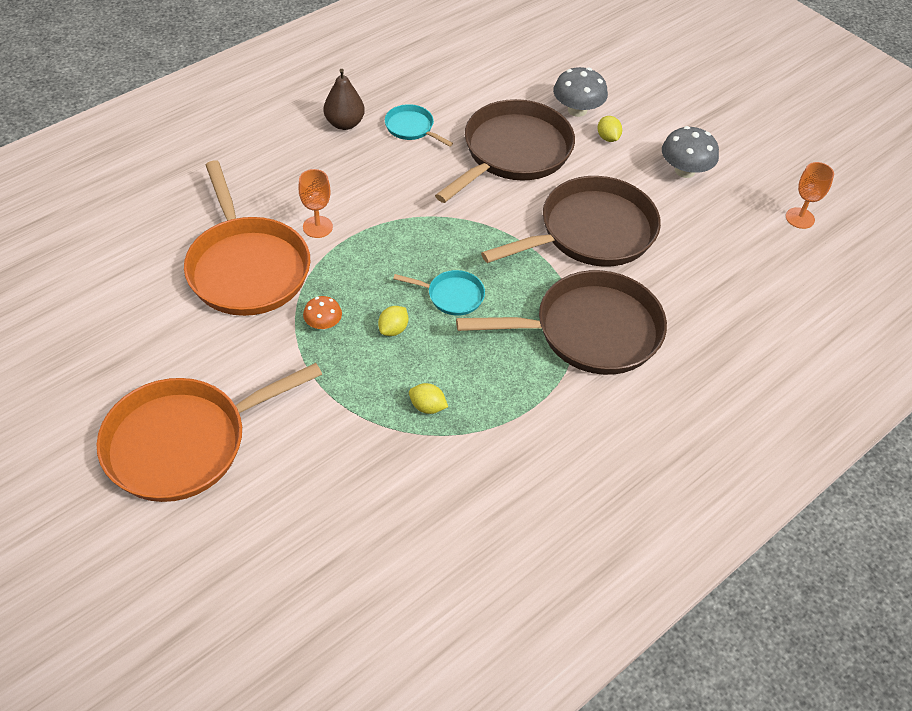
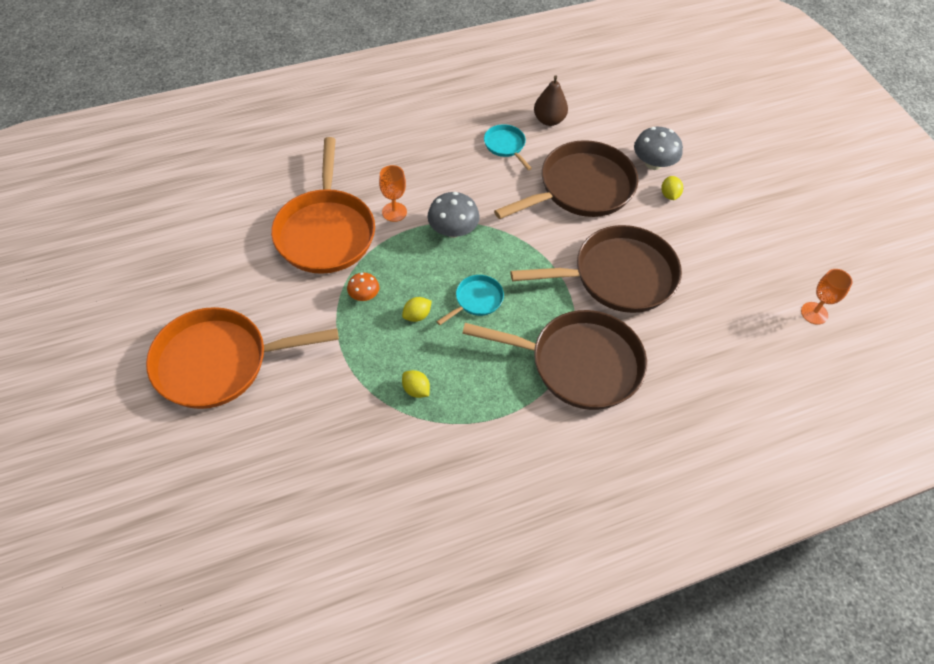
camera: 20 degrees right, 5 degrees up
(344, 123) = (453, 129): brown pear -> brown pear (549, 120)
(452, 296) = (476, 300): turquoise pan -> turquoise pan turned 75 degrees counterclockwise
(685, 170) = (726, 242): grey mushroom -> grey mushroom (453, 230)

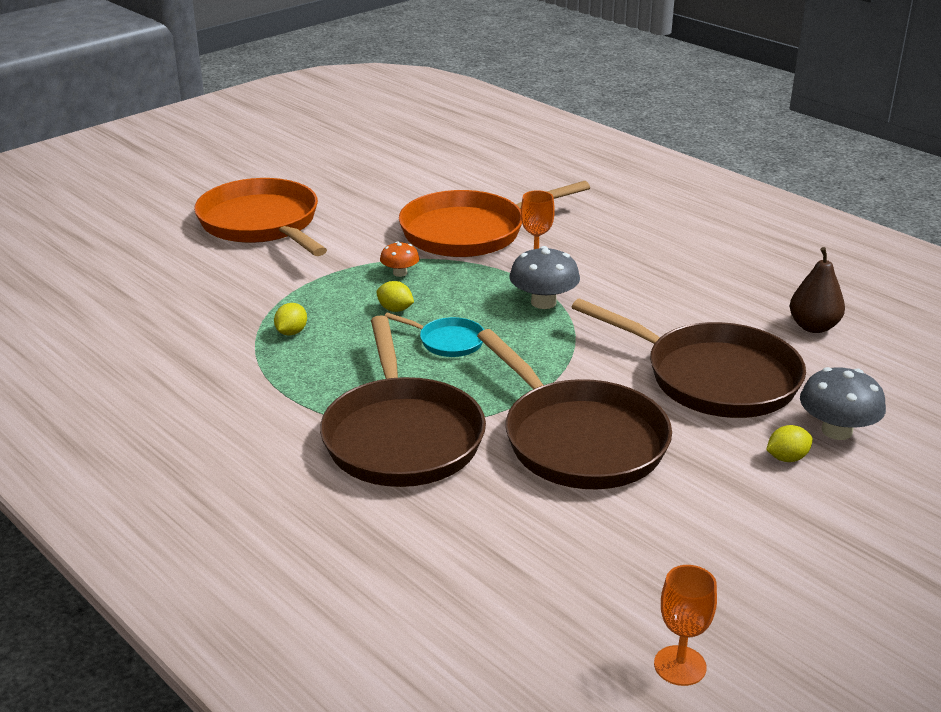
camera: 70 degrees right, 25 degrees down
(505, 146) = (725, 306): turquoise pan -> none

